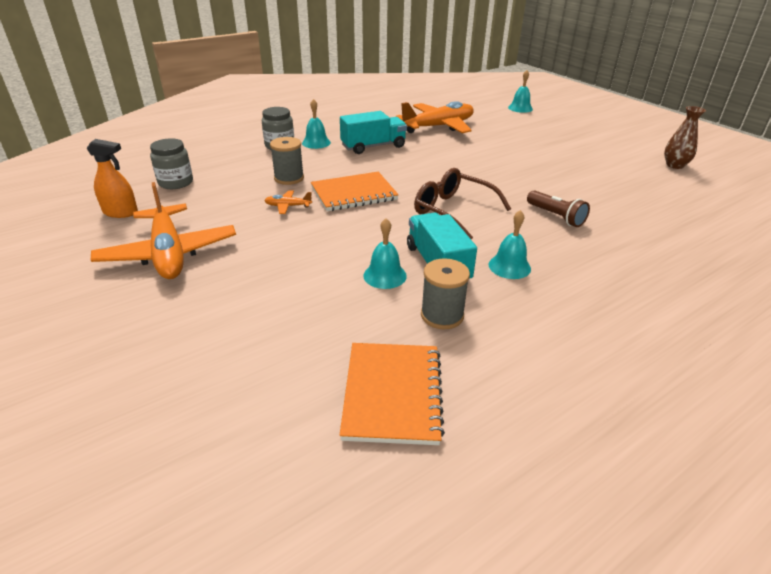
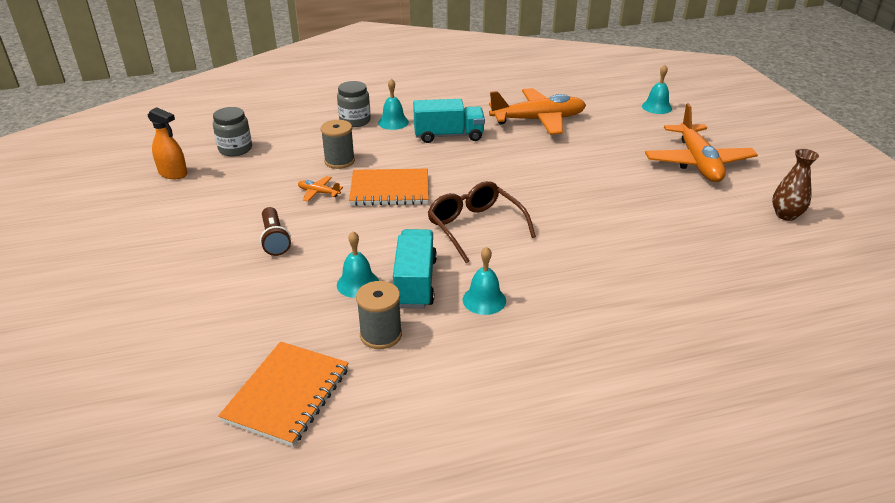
camera: 20 degrees right, 0 degrees up
(168, 253) = (189, 222): orange plane -> orange plane (697, 162)
(556, 216) = (580, 254): brown flashlight -> brown flashlight (275, 239)

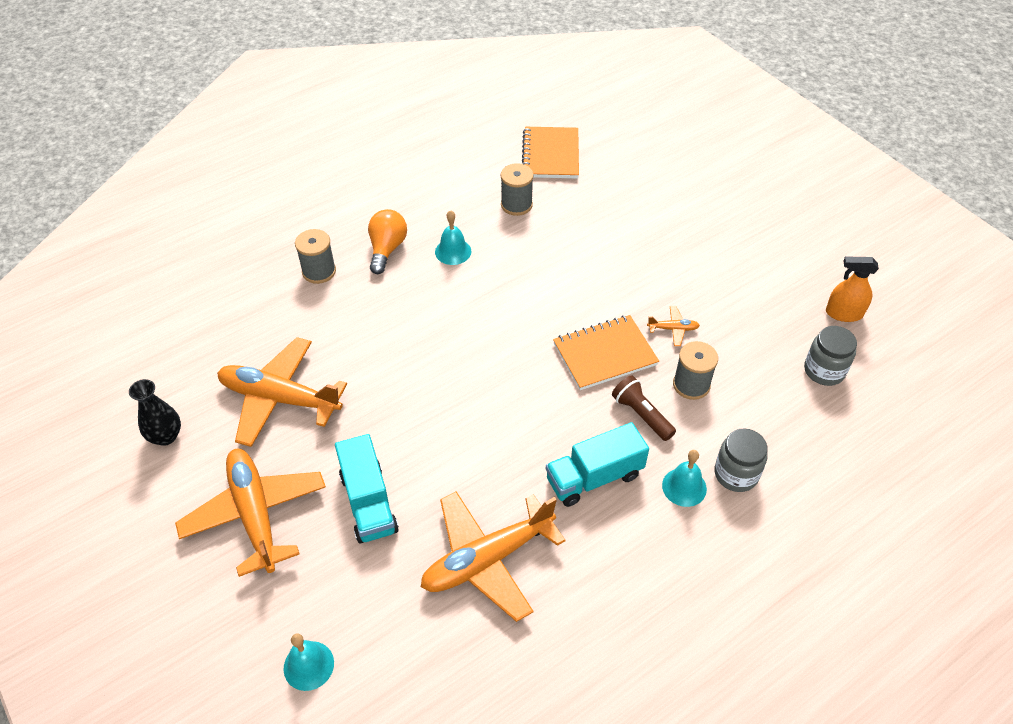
camera: 160 degrees right, 15 degrees up
(275, 239) = (663, 262): brown flashlight -> brown flashlight (641, 415)
(358, 284) = (561, 239): turquoise bell -> none
(415, 283) = (515, 252): turquoise truck -> turquoise truck (368, 502)
(475, 227) = (492, 326): brown glasses -> none
(561, 321) = (387, 249): none -> orange light bulb
(647, 315) = (319, 271): none -> grey spool
(685, 218) = (280, 398): none -> orange plane
(785, 215) = (166, 436): brown vase -> black vase

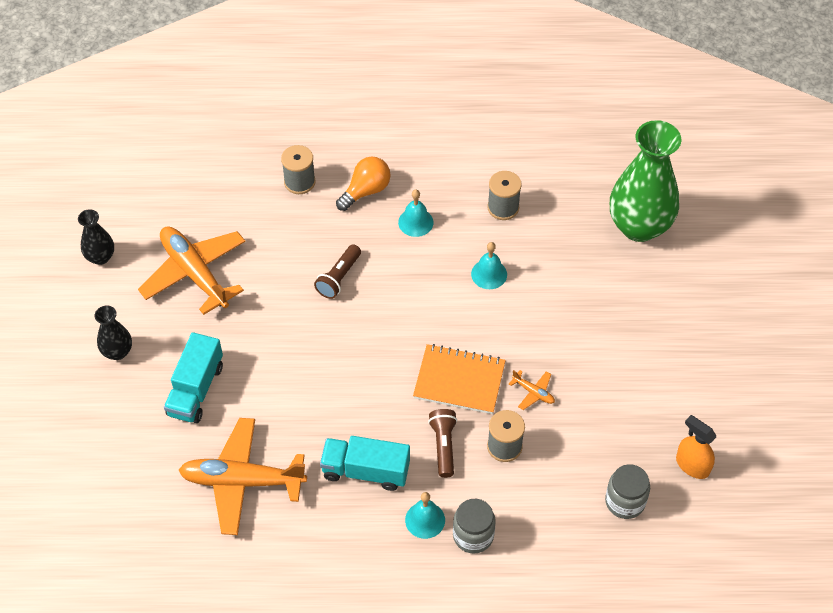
camera: 35 degrees right, 5 degrees up
(255, 514) = (117, 352): orange plane -> black vase
(308, 665) = (77, 476): turquoise bell -> turquoise bell (489, 274)
(424, 329) = (339, 278): none -> brown flashlight
(551, 155) = (574, 175): orange notebook -> none
(635, 166) = (639, 226): none -> green vase

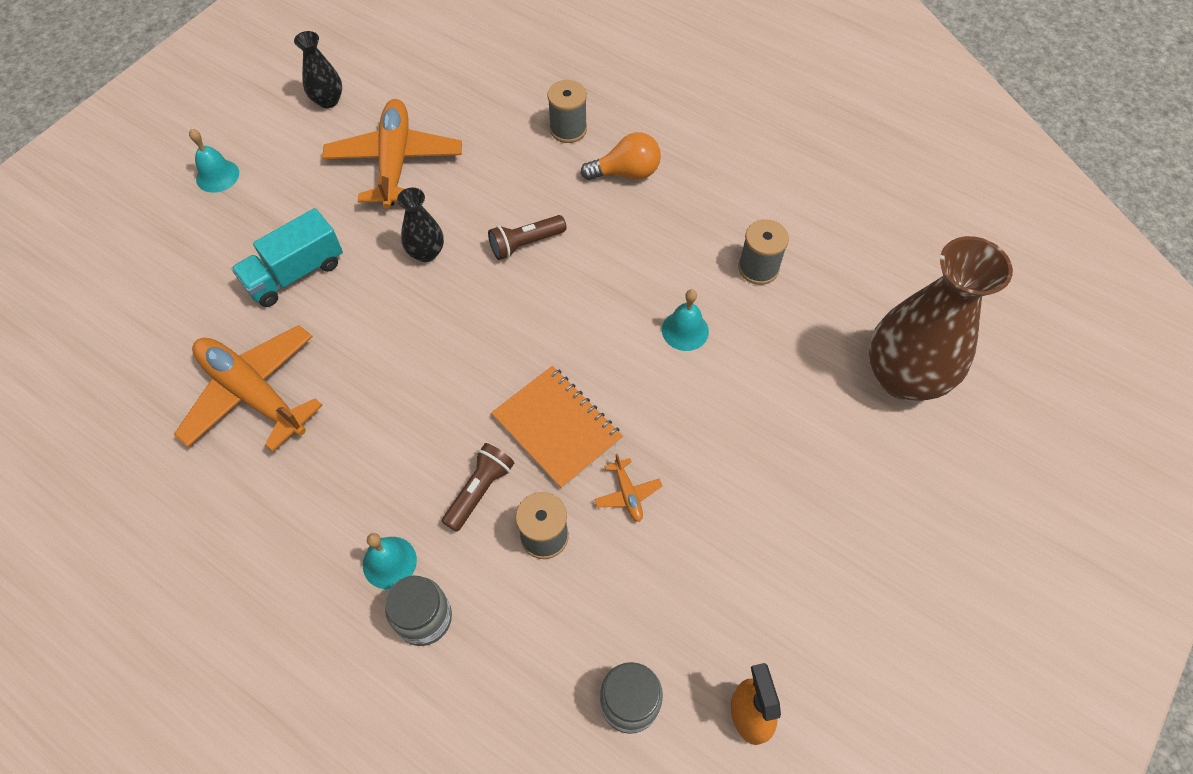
camera: 35 degrees right, 5 degrees up
(117, 352) = (262, 195): black vase -> black vase (426, 253)
(366, 471) = (377, 464): turquoise truck -> none
(415, 222) = (651, 231): turquoise bell -> turquoise bell (217, 176)
(639, 226) = (903, 377): green vase -> brown vase

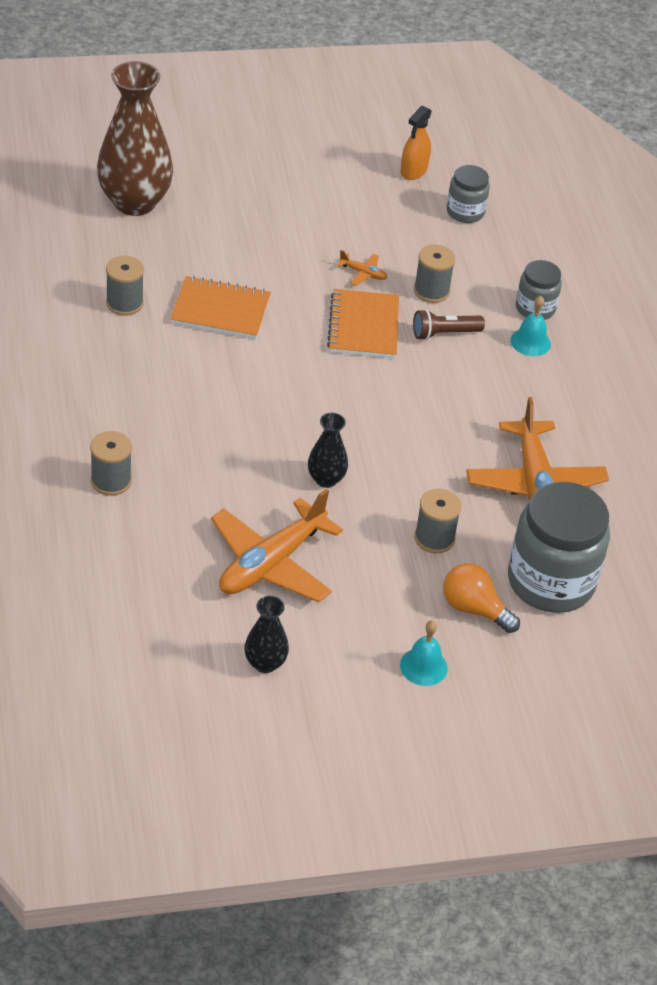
camera: 140 degrees left, 15 degrees down
(169, 312) = (550, 581): none -> grey jar
(295, 273) = (434, 538): turquoise truck -> grey spool
(525, 244) = (250, 431): brown flashlight -> none
(626, 173) = (116, 419): orange light bulb -> orange light bulb (474, 609)
(627, 494) = (363, 273): orange plane -> orange plane turned 90 degrees clockwise
(685, 330) = (220, 310): turquoise bell -> orange notebook

